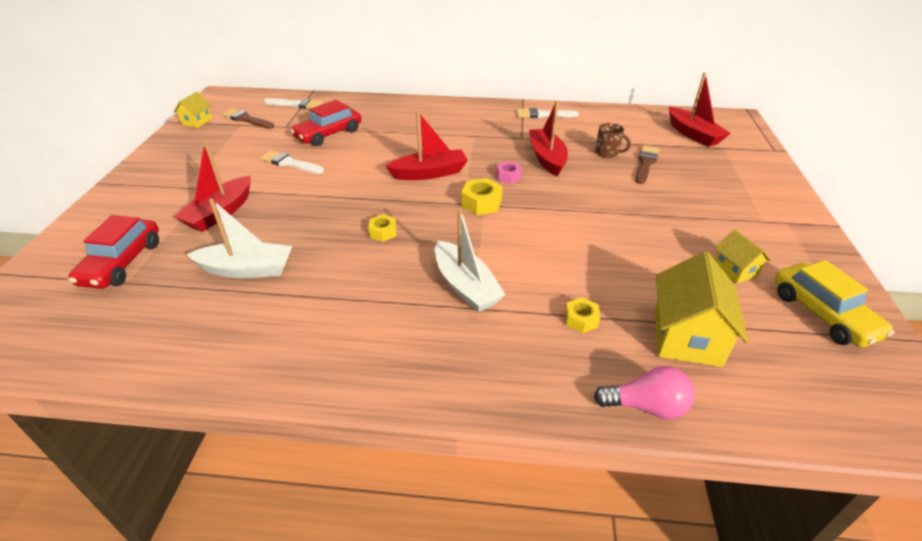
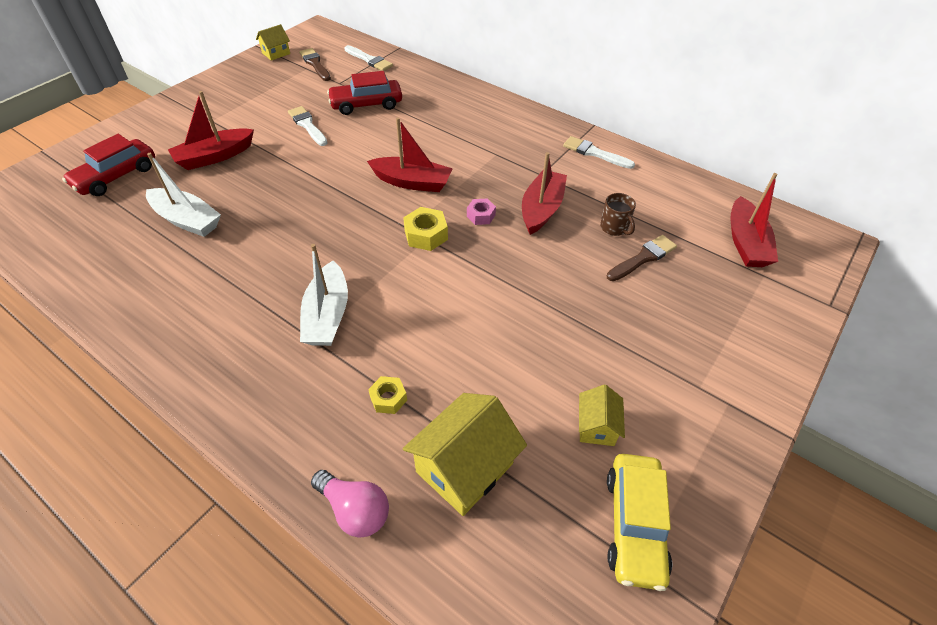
camera: 30 degrees right, 10 degrees up
(383, 232) = (314, 229): yellow nut -> none

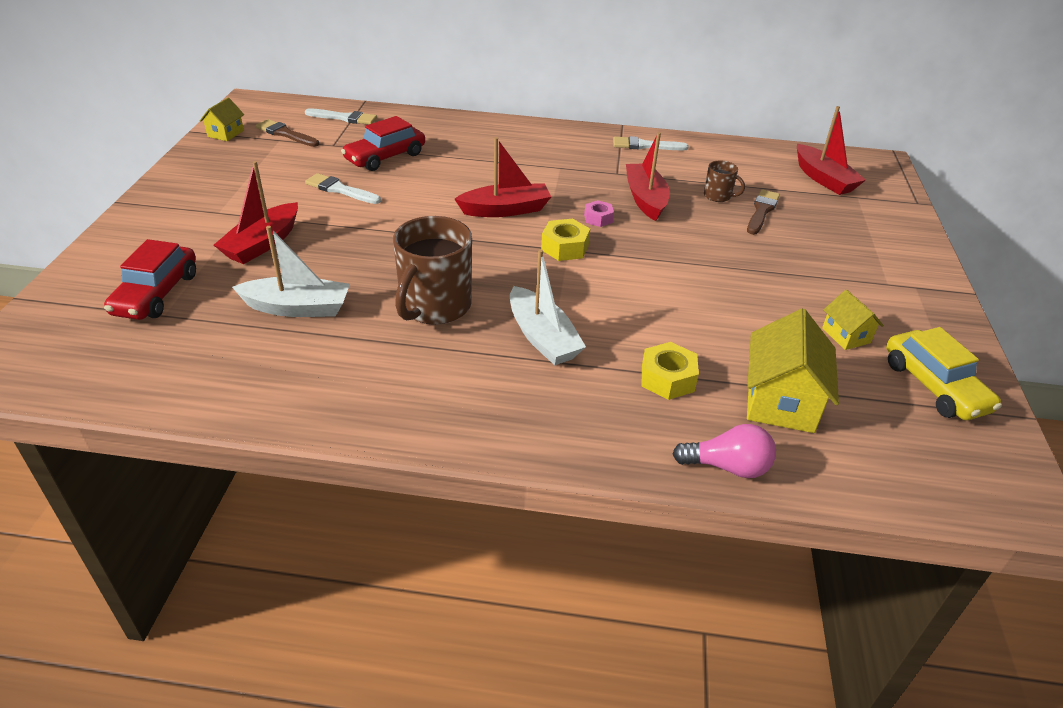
camera: 30 degrees left, 10 degrees down
(277, 254) = (434, 306): none -> brown mug
(388, 398) = (667, 378): yellow nut -> yellow nut, size x1.52

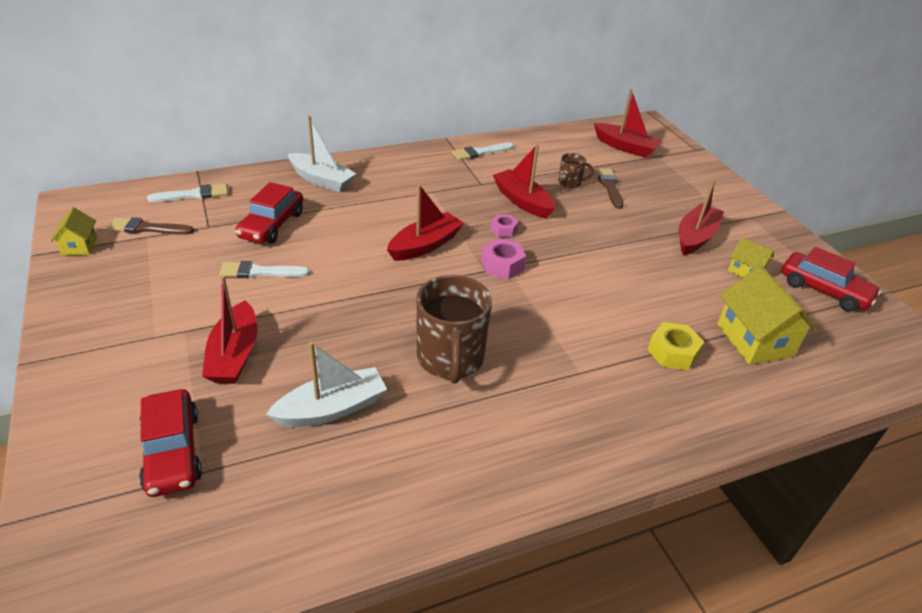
camera: 30 degrees left, 0 degrees up
(542, 337) = (558, 354): white boat -> white boat (321, 180)
(564, 247) = (502, 265): yellow nut -> pink nut
(727, 466) = (769, 407): pink light bulb -> none
(817, 285) = (695, 237): none -> red boat
(934, 386) = (824, 290): yellow car -> red car

